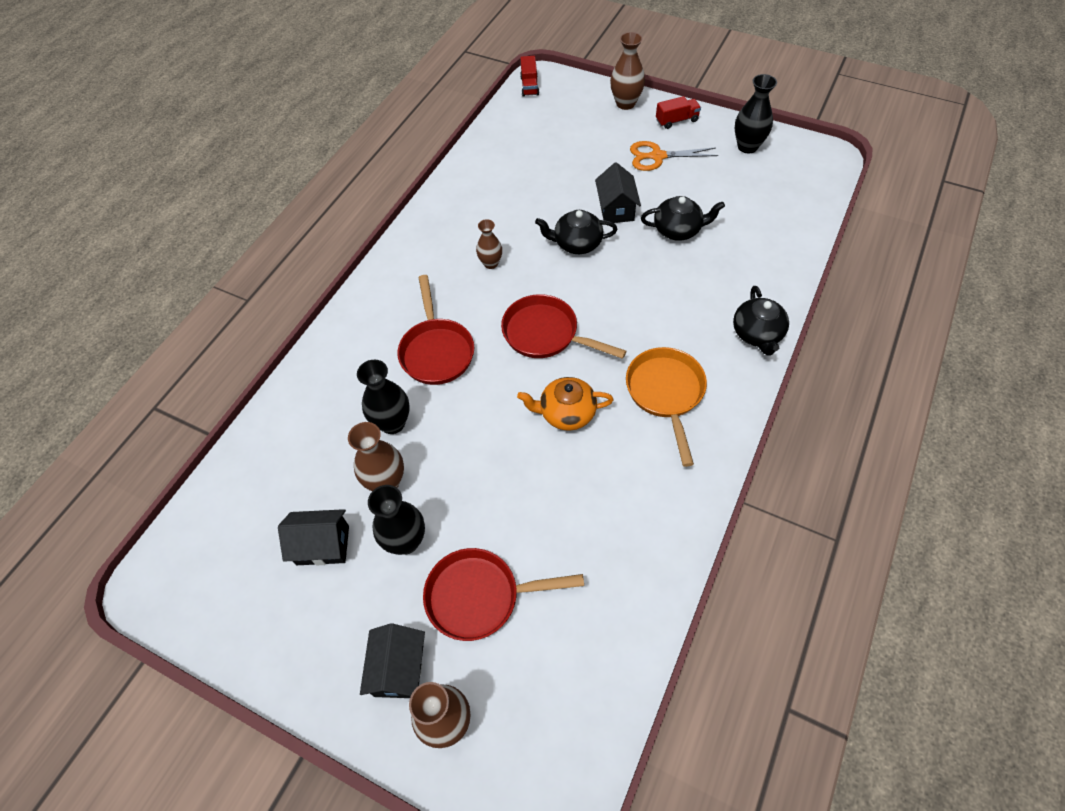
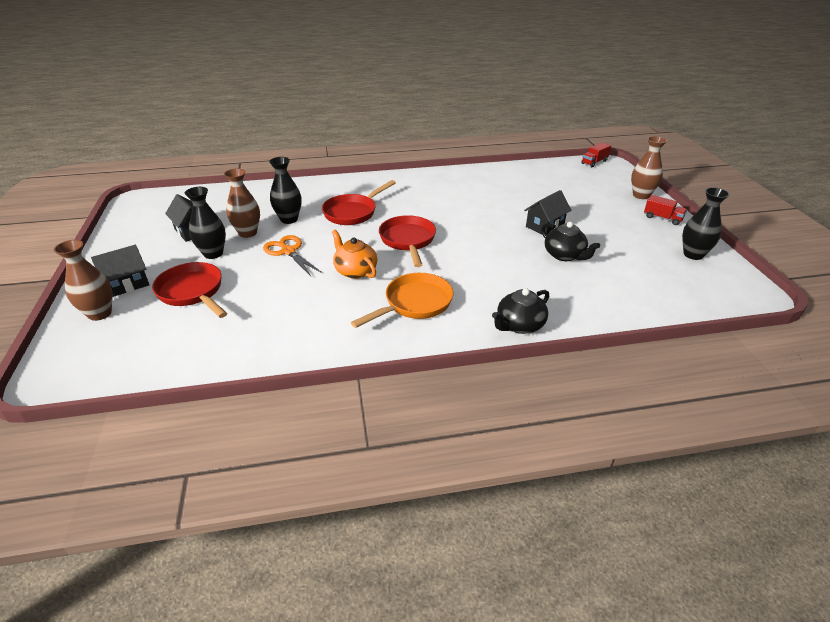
camera: 50 degrees right, 20 degrees down
(491, 263) = (438, 203): brown vase -> none
(576, 243) = (494, 224): black teapot -> none
(657, 156) = (616, 223): orange scissors -> orange scissors (288, 251)

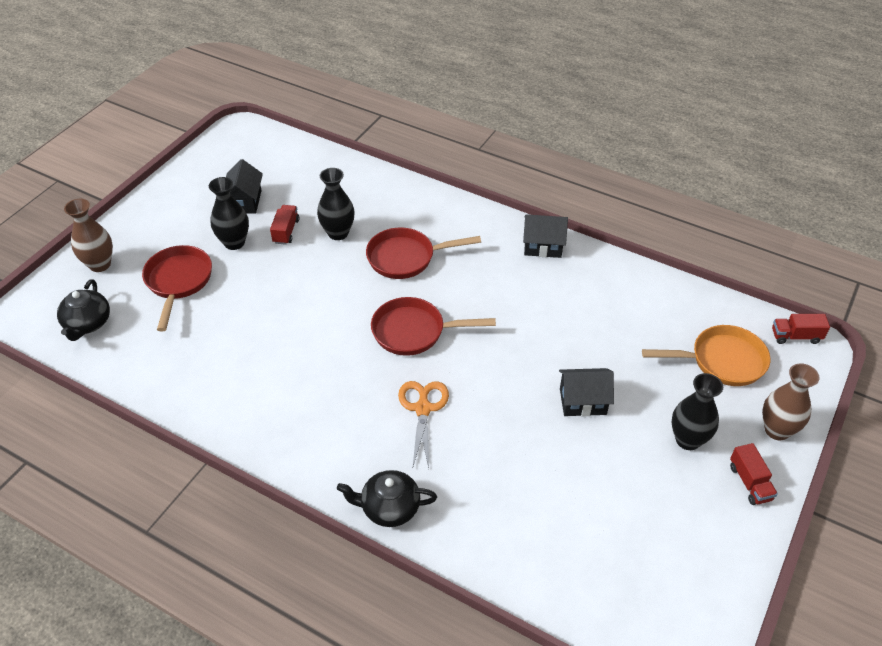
camera: 40 degrees right, 10 degrees up
(127, 284) = (143, 241): black house -> black house (543, 246)
(248, 233) = (286, 231): brown vase -> red truck
(288, 251) = (295, 278): orange scissors -> orange scissors (423, 409)
(355, 271) = (324, 341): orange teapot -> none
(408, 241) = (414, 331): red pan -> red pan turned 120 degrees counterclockwise
(414, 304) = (329, 416): orange pan -> orange pan (721, 361)
(564, 255) = (548, 456): black teapot -> black teapot (87, 324)
(693, 254) = (704, 558): black vase -> black vase (688, 440)

